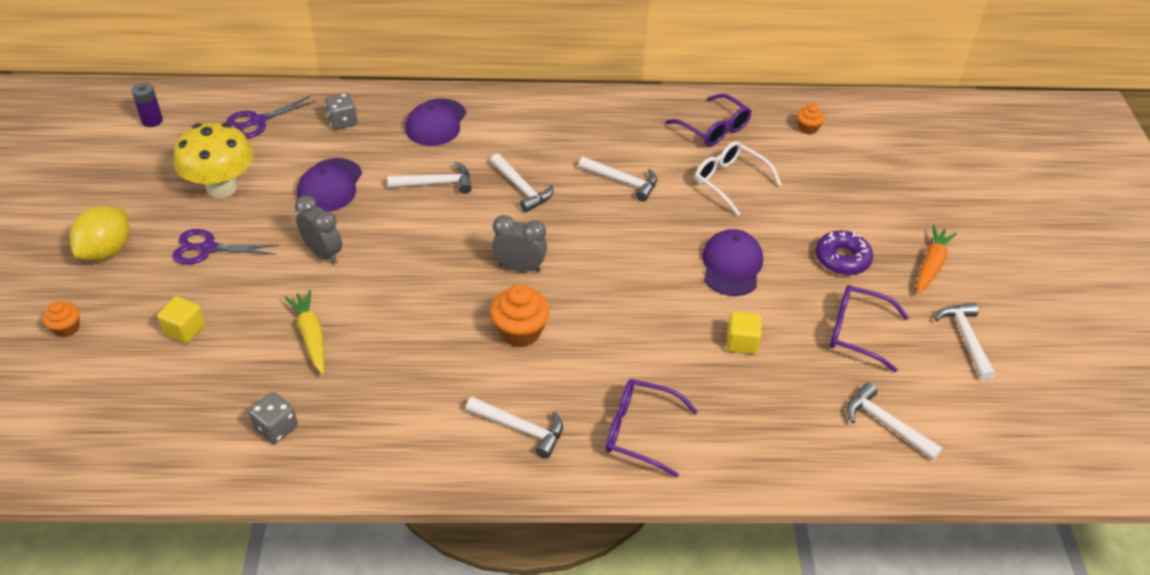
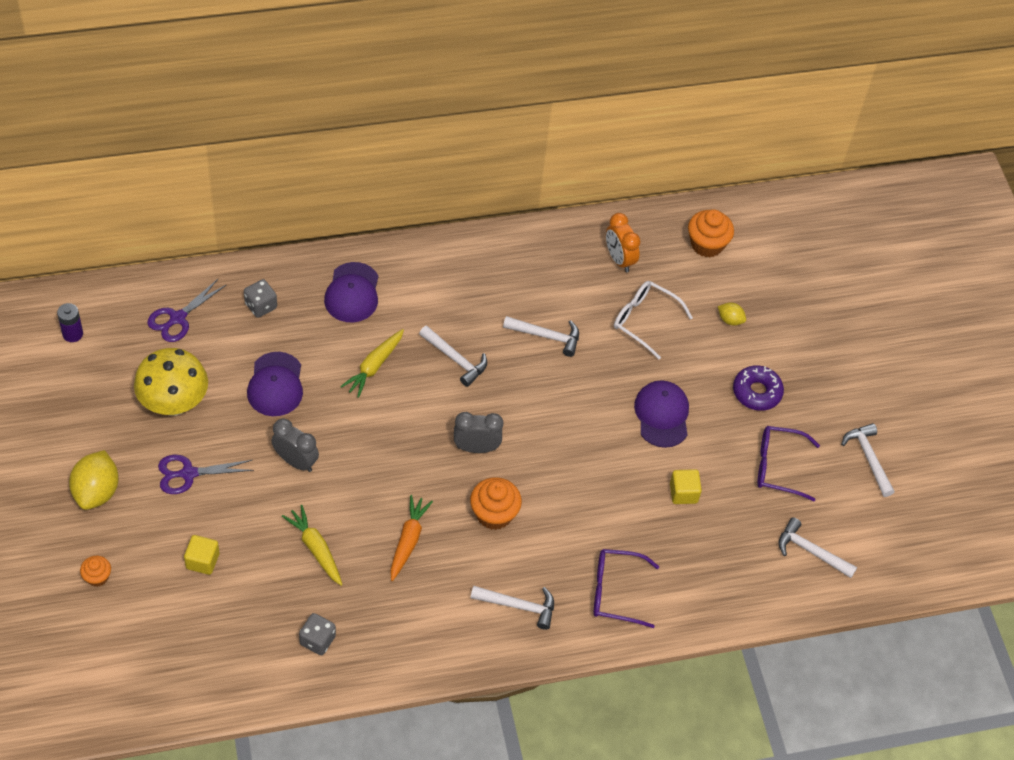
camera: 15 degrees left, 10 degrees up
(436, 183) = (374, 366): white hammer -> yellow carrot
(714, 129) = (619, 259): purple glasses -> orange clock
(807, 128) = (707, 244): orange cupcake -> orange cupcake, size x1.74
(822, 192) = (730, 320): none -> yellow lemon
(931, 265) = (834, 386): orange carrot -> orange carrot (408, 541)

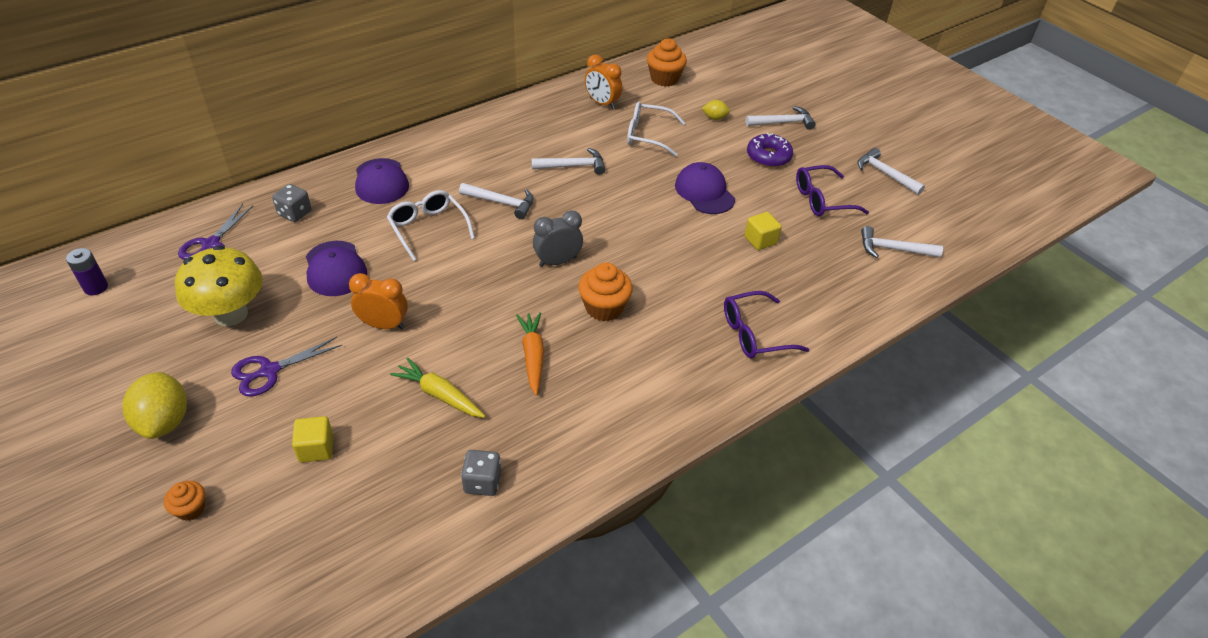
camera: 20 degrees left, 10 degrees down
(296, 461) = (384, 325): grey clock -> orange clock
(374, 366) = (428, 228): yellow carrot -> white glasses
(518, 606) = (673, 376): white hammer -> white hammer (783, 123)

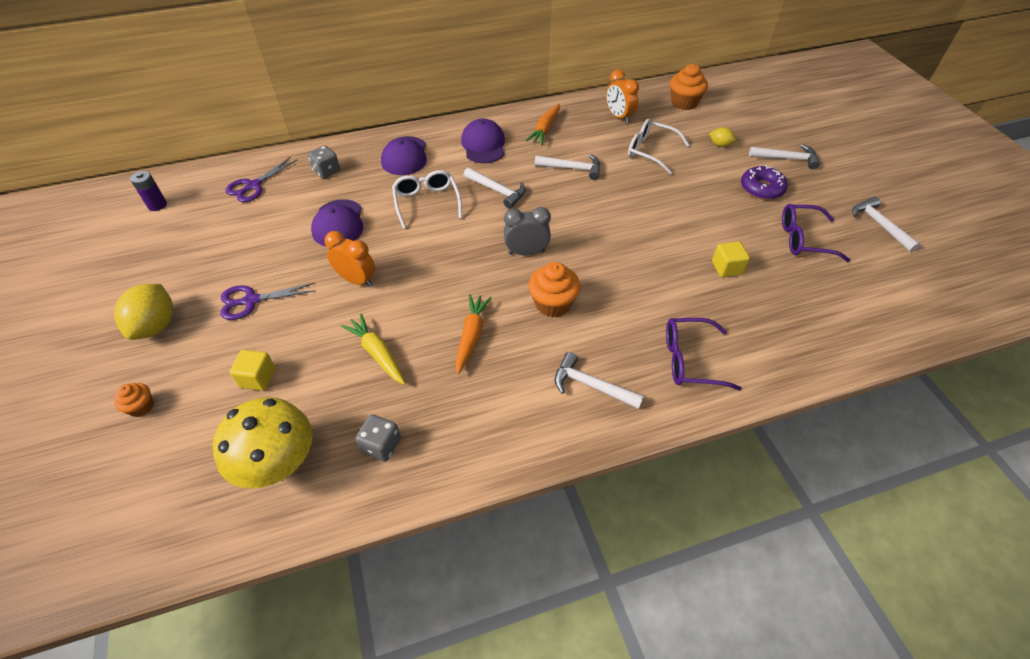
camera: 20 degrees right, 5 degrees up
(231, 314) = (243, 246): yellow mushroom -> yellow mushroom (279, 464)
(528, 128) = (545, 129): none -> orange carrot
(704, 192) = (686, 212): purple cap -> purple cap (483, 145)
(893, 249) = (865, 303): white hammer -> white hammer (591, 385)

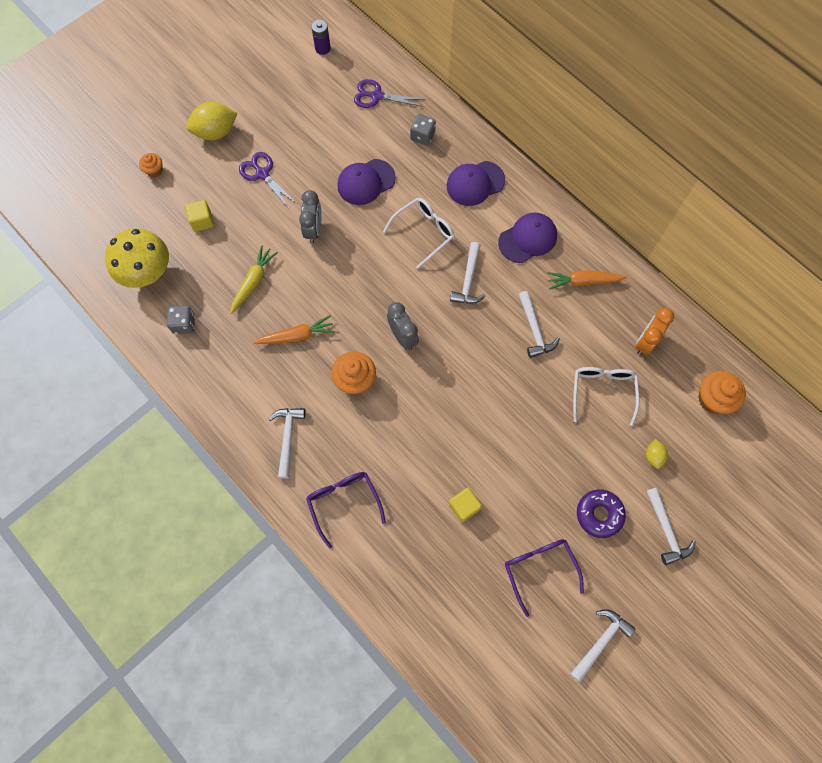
camera: 65 degrees right, 20 degrees up
(357, 280) = (314, 230): orange clock -> grey clock

